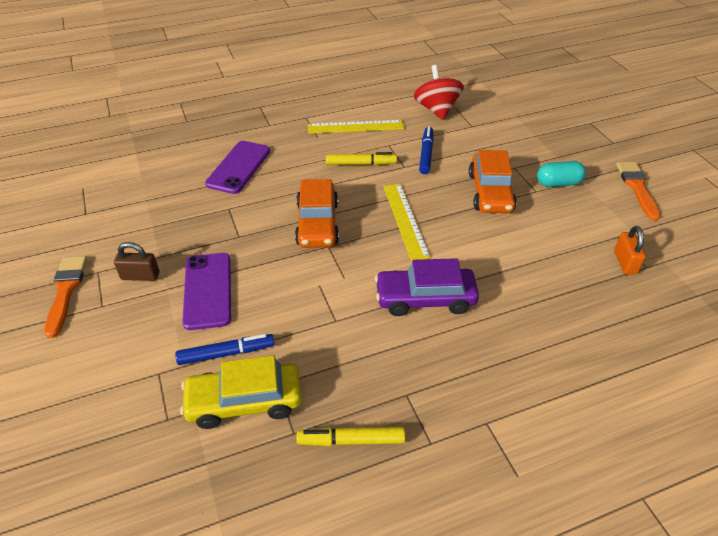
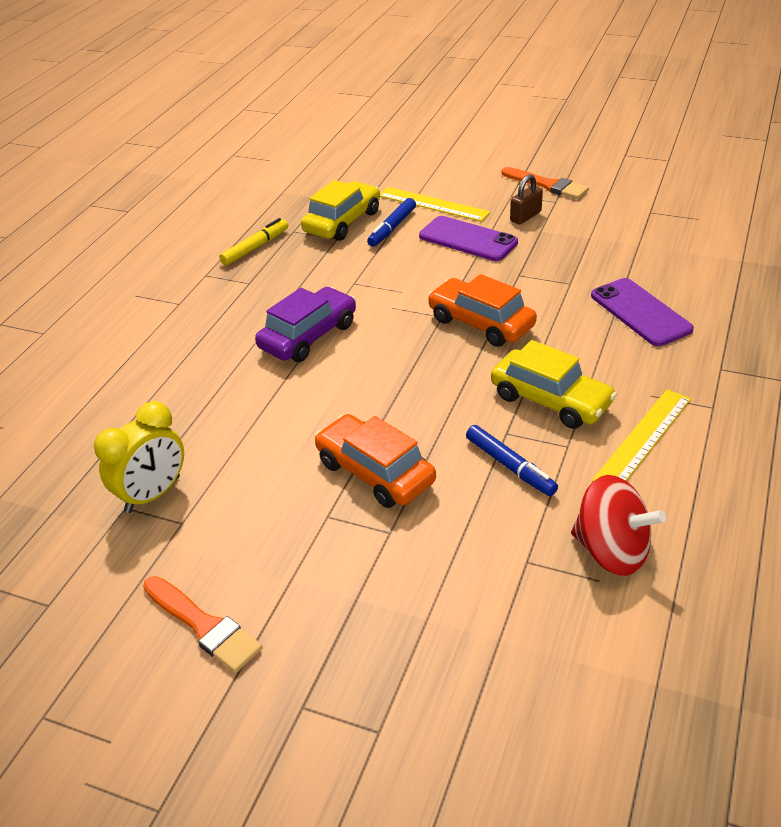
camera: 135 degrees right, 5 degrees down
(361, 164) = (550, 400): yellow marker -> yellow car
(405, 220) = (415, 380): yellow ruler -> yellow ruler (433, 204)
(558, 183) = (312, 549): turquoise capsule -> none
(625, 262) = (153, 494): orange padlock -> yellow clock

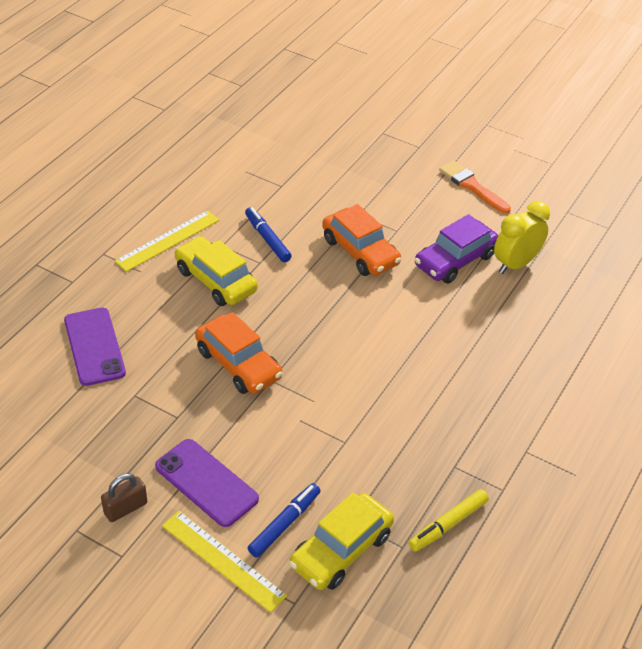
camera: 175 degrees left, 5 degrees up
(308, 336) = (397, 381): purple car -> purple car (455, 260)
(547, 185) = (67, 566): orange brush -> none
(611, 551) = (230, 182): red spinning top -> none

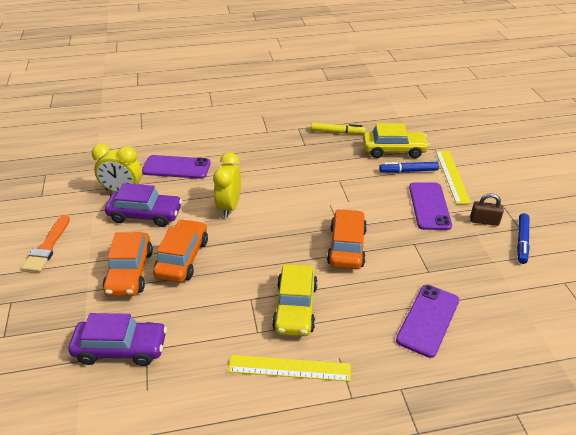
camera: 130 degrees left, 5 degrees down
(267, 239) = (221, 312): blue marker -> blue marker (521, 242)
(298, 175) = (121, 348): none -> purple car
(379, 215) = (130, 272): none -> orange car
(400, 322) = (229, 207): none -> yellow clock
(522, 323) = (176, 167): none -> purple phone

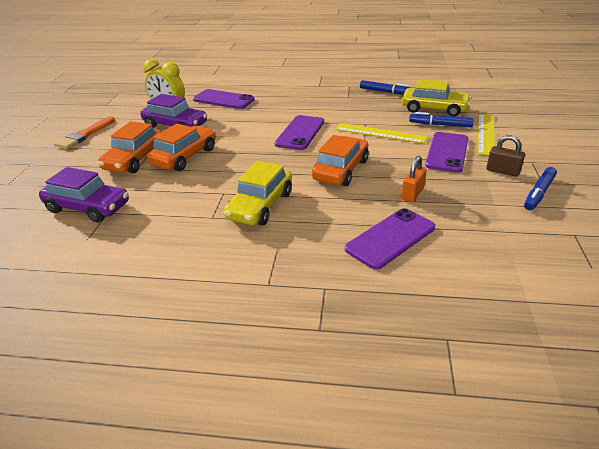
camera: 20 degrees right, 5 degrees down
(229, 207) = (250, 129): yellow clock -> none
(283, 203) = (300, 133): none -> purple phone
(289, 368) = (222, 249): yellow ruler -> yellow ruler (380, 133)
(337, 132) = (385, 92): yellow marker -> blue marker
(422, 263) = (412, 194): none -> orange padlock

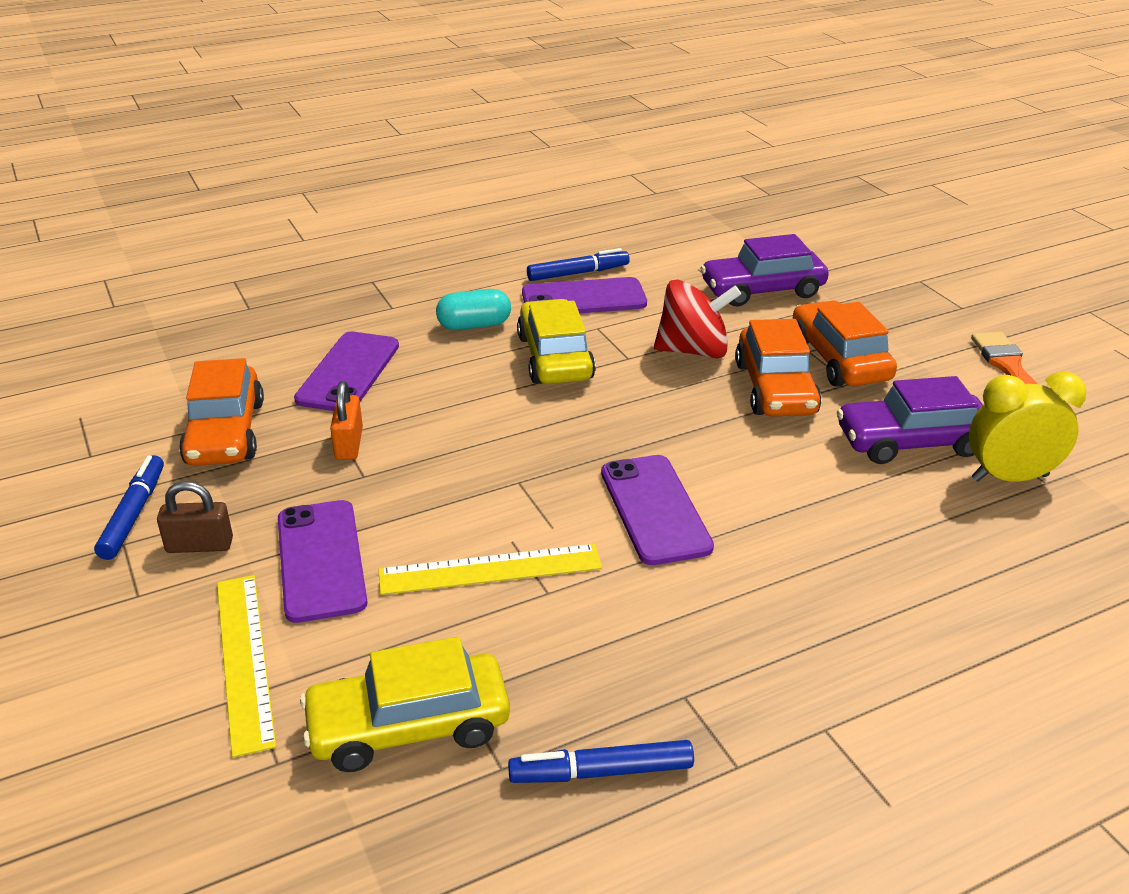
camera: 145 degrees right, 0 degrees up
(187, 185) = (693, 351): none -> red spinning top
(223, 100) = (960, 554): purple phone -> purple phone (584, 299)
(282, 246) = (474, 325): none -> turquoise capsule
(340, 170) = (495, 449): orange car -> orange car (225, 433)
(440, 125) = (367, 654): blue marker -> blue marker (578, 273)

